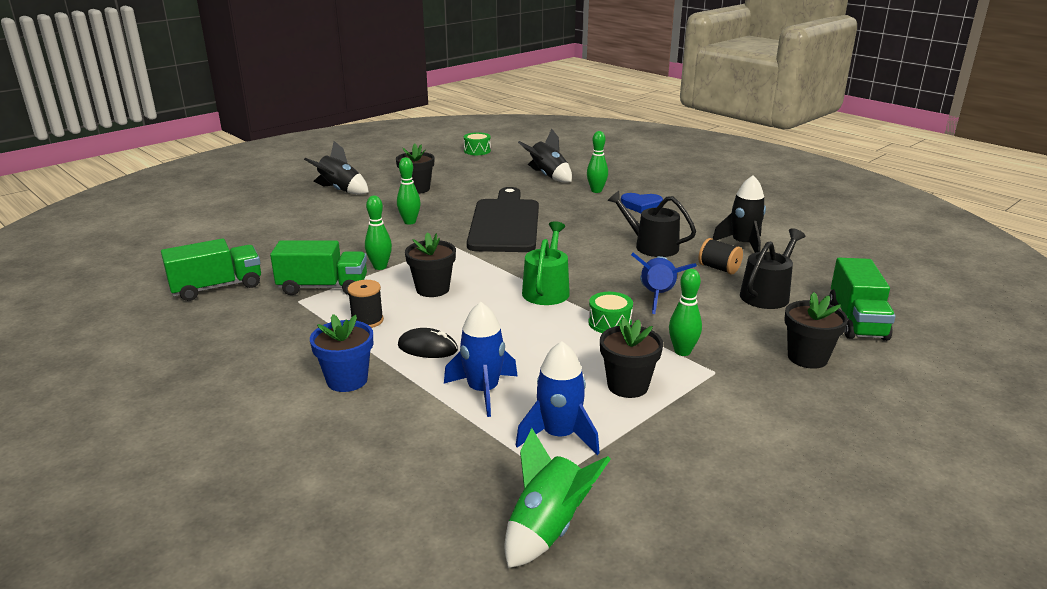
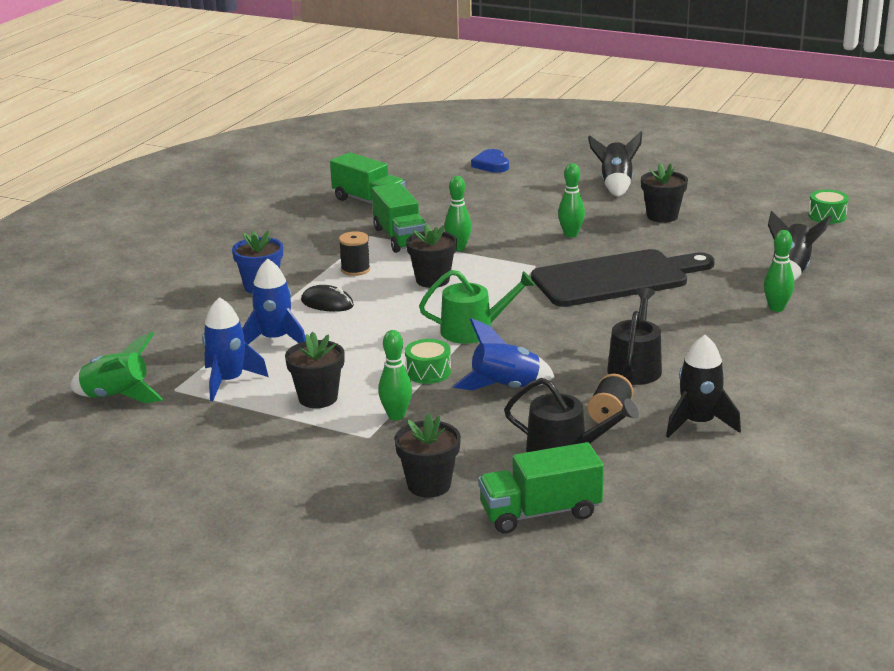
camera: 70 degrees right, 0 degrees up
(427, 348) = (327, 303): black mouse -> black mouse turned 60 degrees counterclockwise
(641, 205) = (758, 343): blue heart -> blue heart (491, 165)

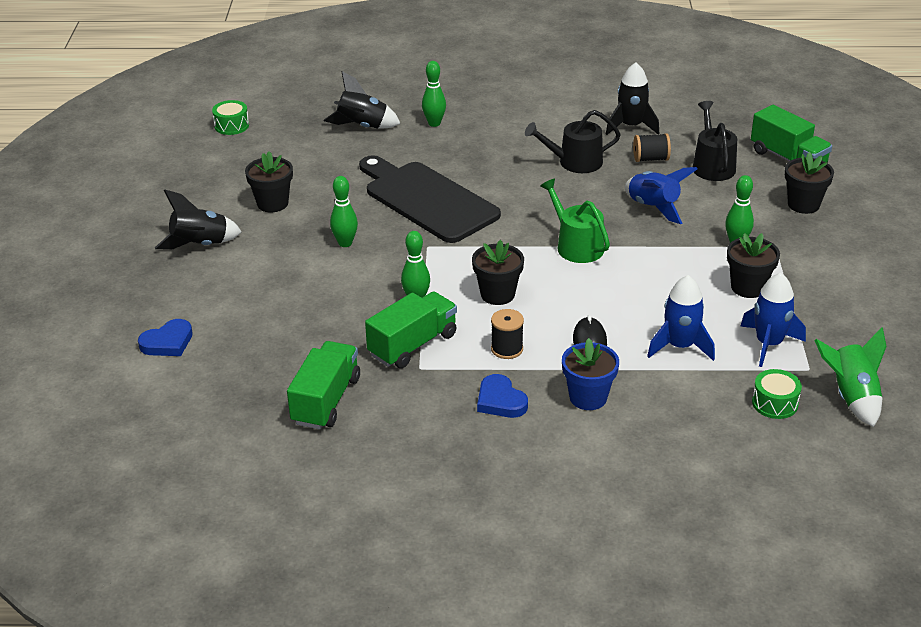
camera: 115 degrees left, 10 degrees up
(297, 255) = (500, 401): none -> blue heart
(428, 372) = (662, 248): green drum -> green drum (775, 403)

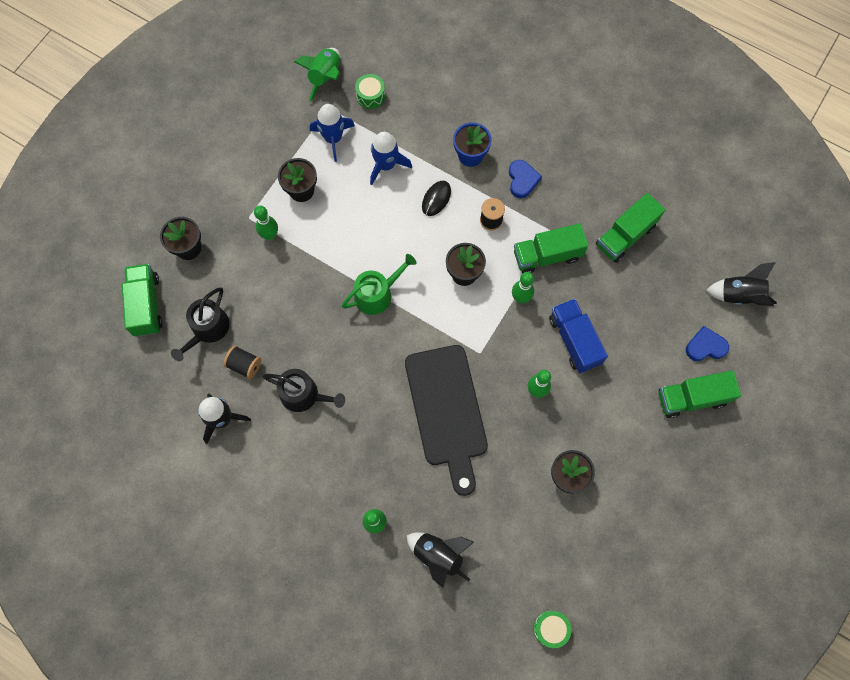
camera: 150 degrees left, 35 degrees up
(165, 297) = (692, 398): none -> green truck
(200, 245) = (644, 450): black rocket -> black rocket (739, 296)
(329, 291) = (574, 340): none -> blue truck
(576, 245) = (377, 294): green watering can -> green watering can turned 120 degrees counterclockwise
(653, 207) = (291, 305): blue rocket -> none

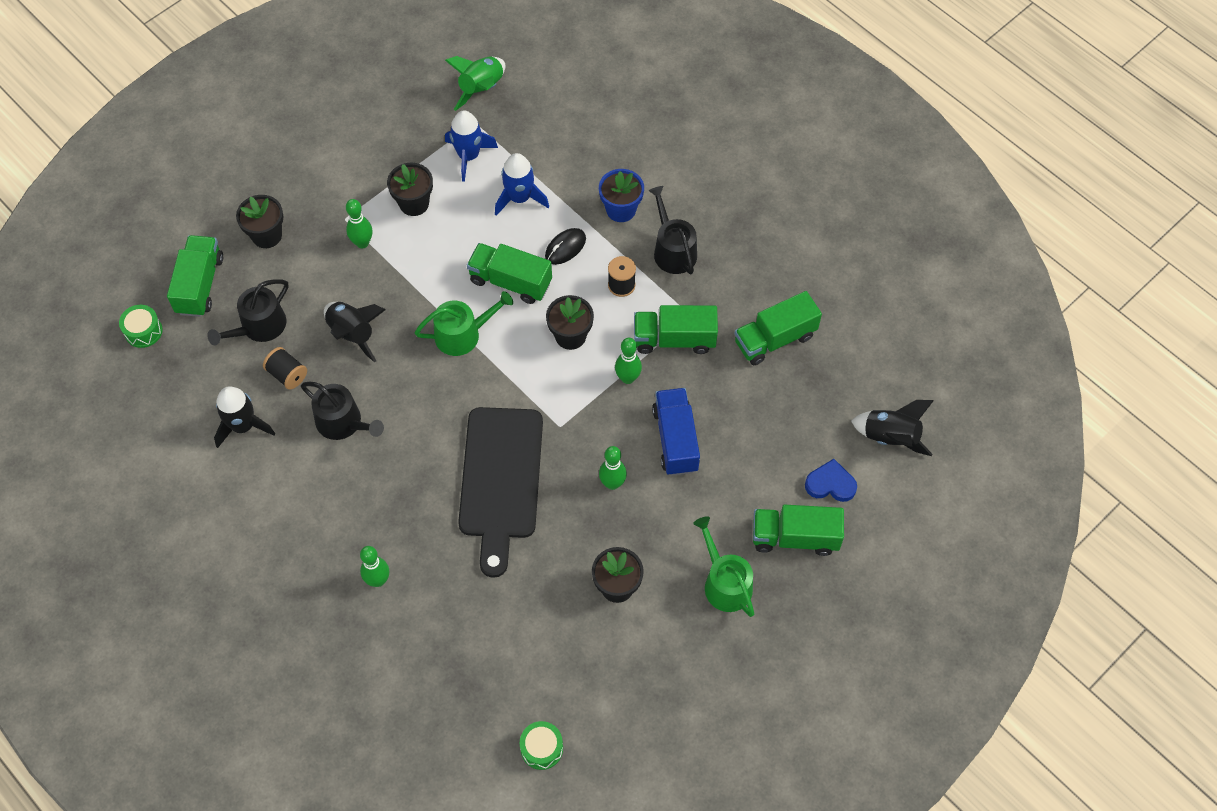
camera: 15 degrees right, 10 degrees down
(370, 96) = (527, 120): green drum -> green drum (143, 331)
(401, 239) = (510, 281): none -> green truck
(438, 555) = (438, 634): black rocket -> black rocket (352, 334)
(522, 180) = (673, 250): blue heart -> black watering can
(649, 450) = (724, 583): none -> green watering can

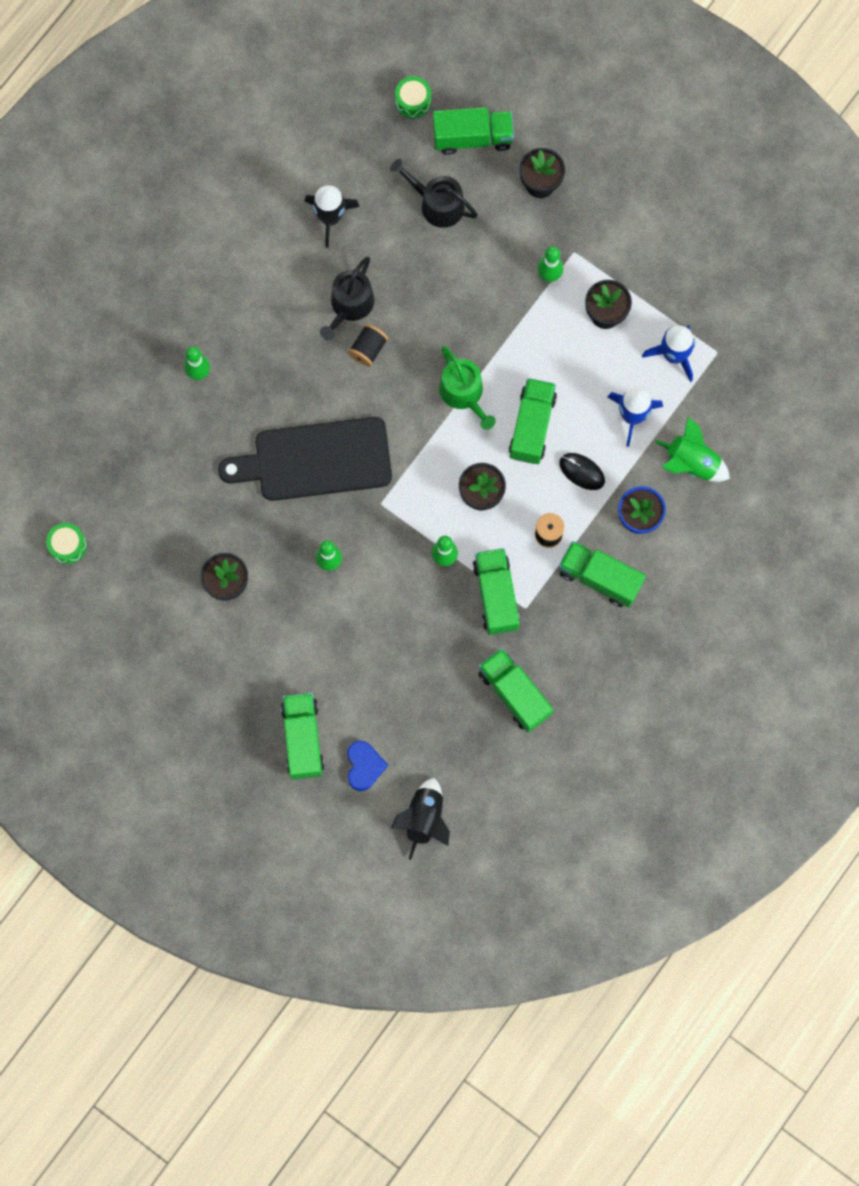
camera: 80 degrees right, 15 degrees up
(287, 374) = (391, 243): black spool -> black spool (368, 349)
(352, 334) = (445, 291): black rocket -> none
(481, 89) = (762, 350): green rocket -> green rocket (691, 463)
(673, 250) = (599, 578): black watering can -> green truck
(675, 439) = (386, 613): blue truck -> none
(724, 583) = (247, 680): green watering can -> none

